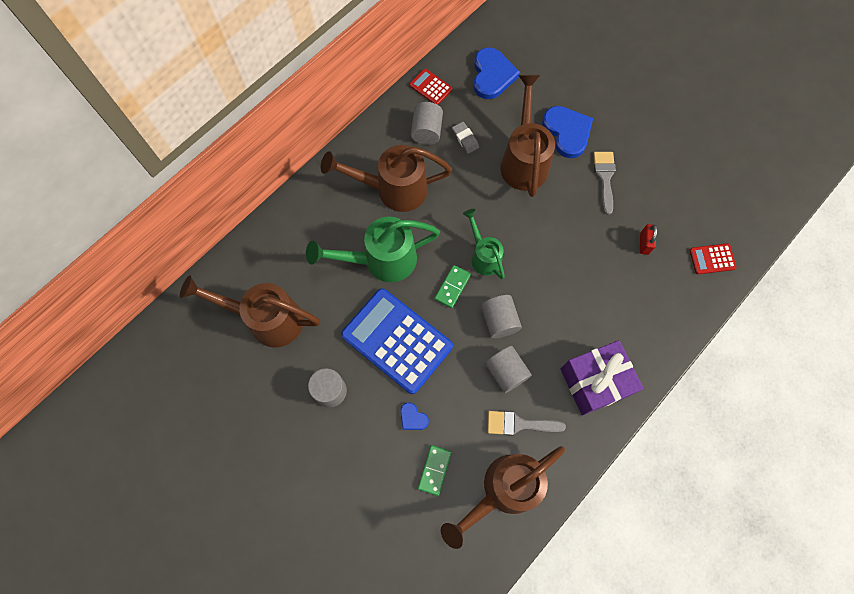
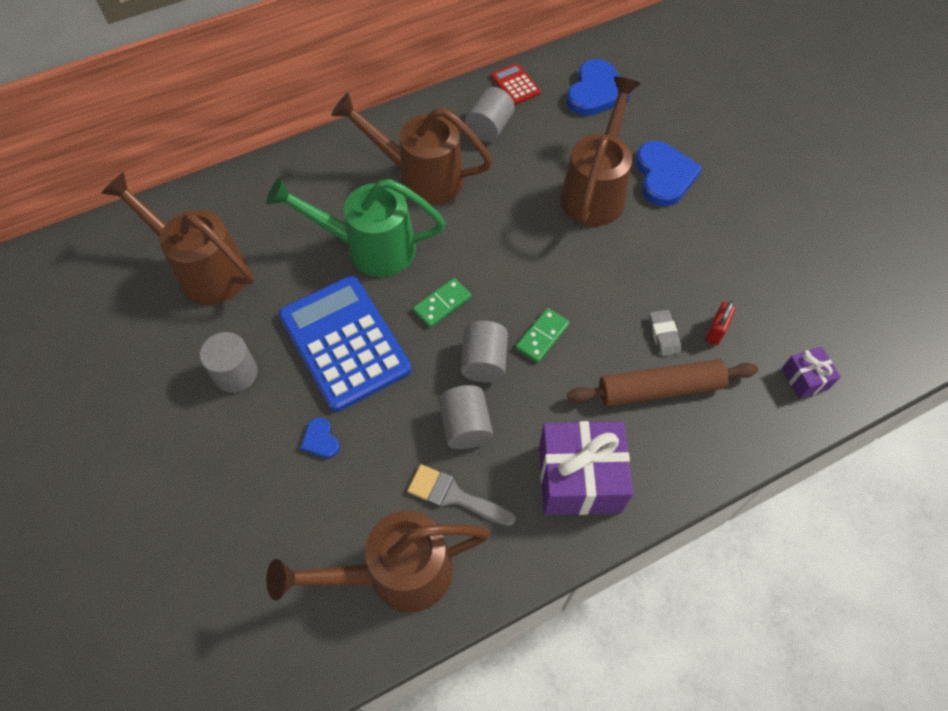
camera: 20 degrees right, 10 degrees down
(434, 470) = (317, 514): green domino -> green domino (542, 337)
(465, 139) = (532, 148): grey eraser -> grey eraser (663, 335)
(483, 255) = (497, 281): green watering can -> none
(604, 177) = (692, 239): grey brush -> none
(622, 299) = (660, 388): none -> brown rolling pin
(712, 259) = (804, 378): red calculator -> purple gift

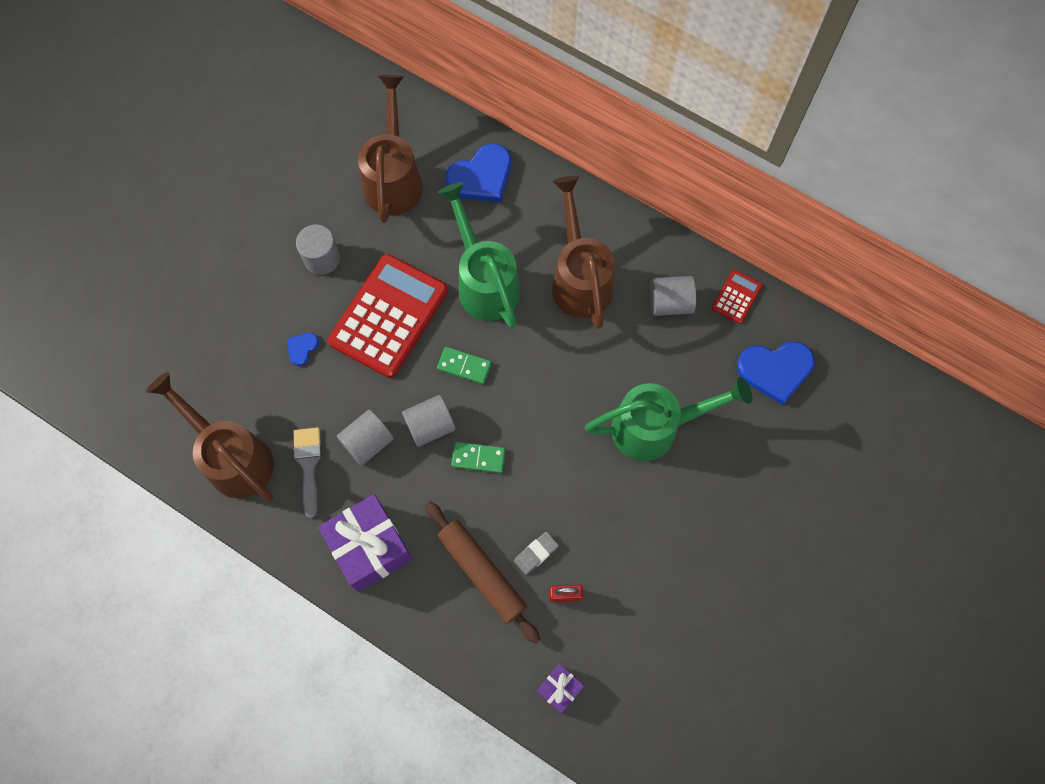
camera: 60 degrees right, 10 degrees up
(344, 343) = (389, 316): blue calculator -> red calculator
(596, 190) = (656, 427): brown watering can -> green watering can
(664, 176) = (710, 478): blue heart -> blue heart (481, 176)

